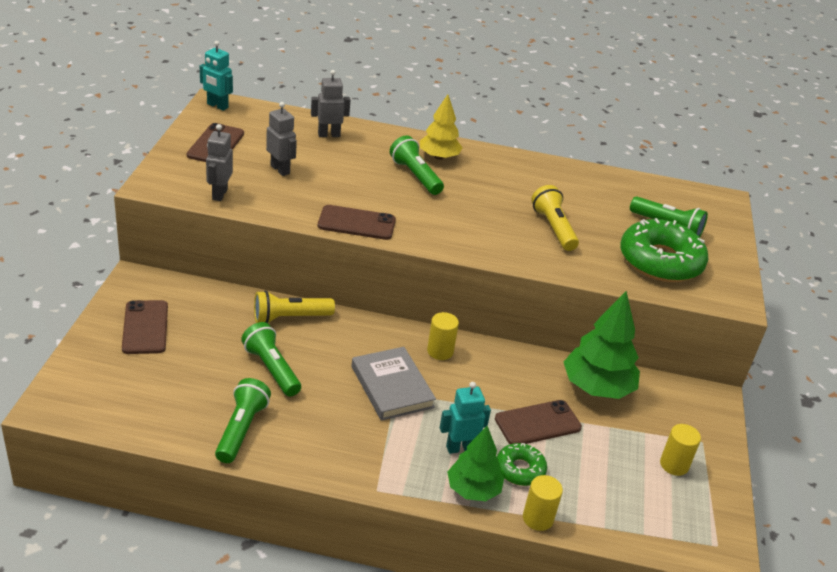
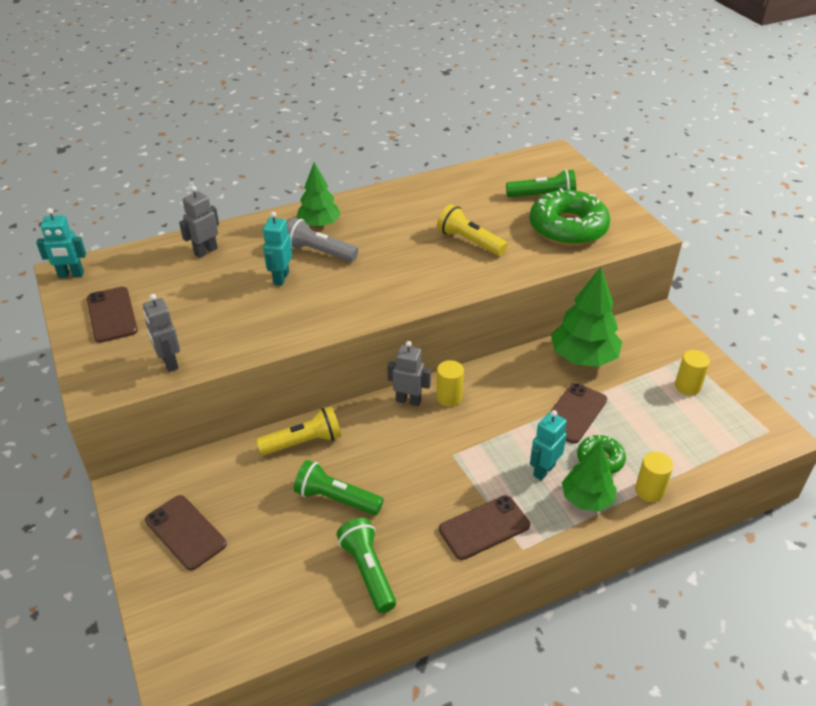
camera: 30 degrees left, 5 degrees up
(280, 169) = (199, 308): grey robot -> grey robot (408, 400)
(290, 318) = (303, 442): yellow flashlight -> yellow flashlight turned 150 degrees counterclockwise
(356, 223) = (318, 322): brown phone -> brown phone (484, 527)
(364, 179) = (281, 278): none -> turquoise robot
(392, 387) = (445, 451): grey book -> none
(415, 176) = (319, 252): green flashlight -> grey flashlight
(439, 157) = (319, 224): yellow tree -> green tree

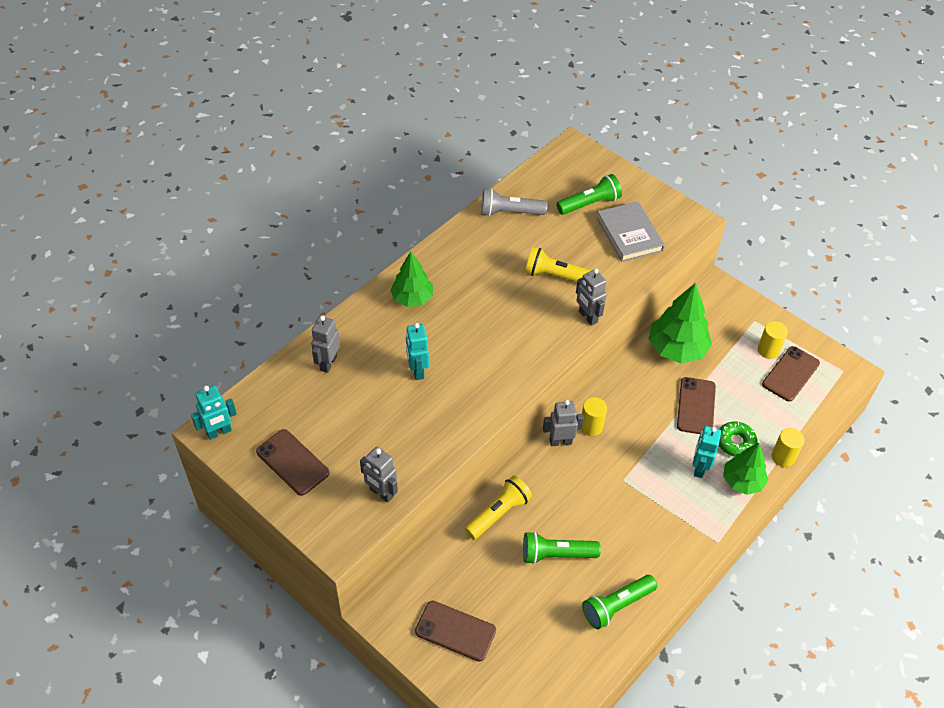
camera: 25 degrees left, 10 degrees up
(319, 252) = (432, 330): grey flashlight -> grey flashlight (509, 212)
(367, 571) = (616, 606): green flashlight -> green flashlight turned 75 degrees counterclockwise
(479, 280) = (587, 317): none -> grey robot
(484, 527) = (681, 535): brown phone -> brown phone (790, 374)
(568, 228) = (629, 234): green donut -> grey book

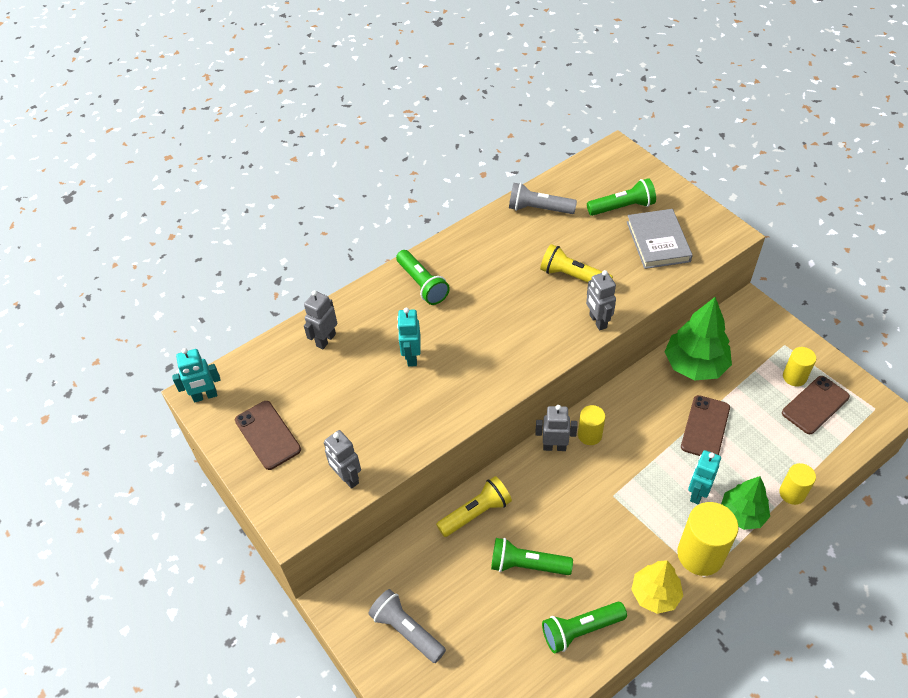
camera: 15 degrees right, 0 degrees up
(412, 298) = (422, 284): green tree -> green flashlight
(455, 631) = (406, 630): brown phone -> grey flashlight
(677, 564) = (655, 594): none -> yellow tree
(711, 523) = (700, 554): none -> yellow cylinder
(735, 442) = (741, 471): green donut -> none

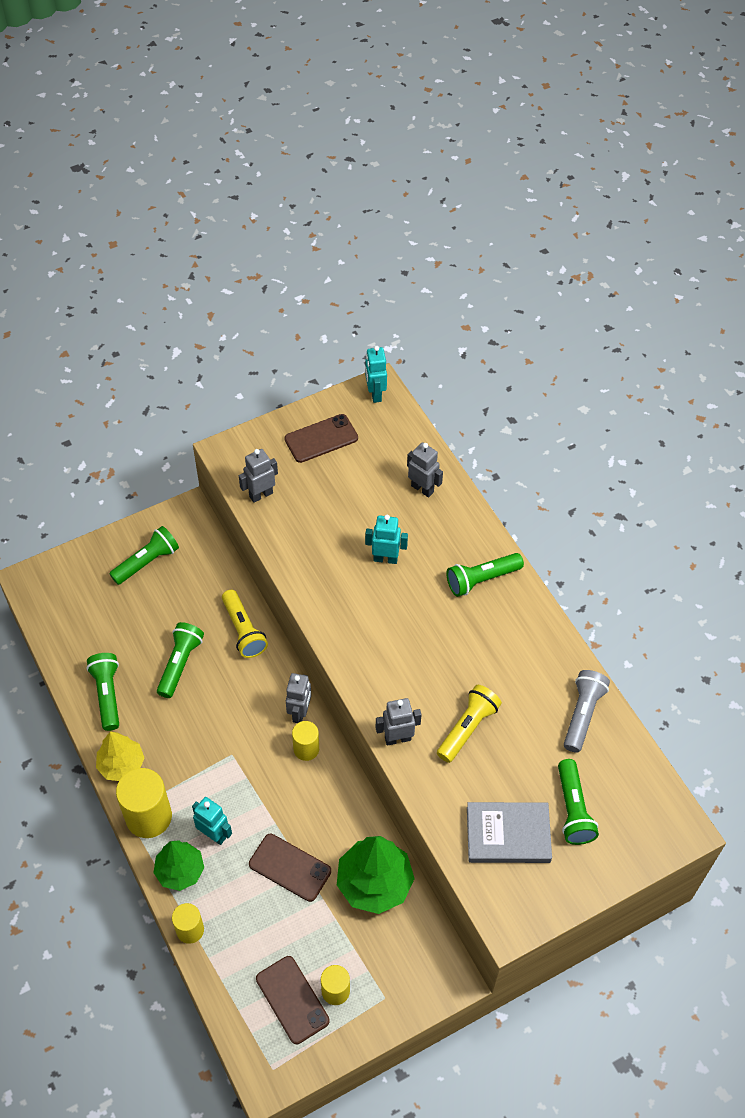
camera: 95 degrees right, 5 degrees up
(406, 630) = (147, 561): grey flashlight -> green flashlight

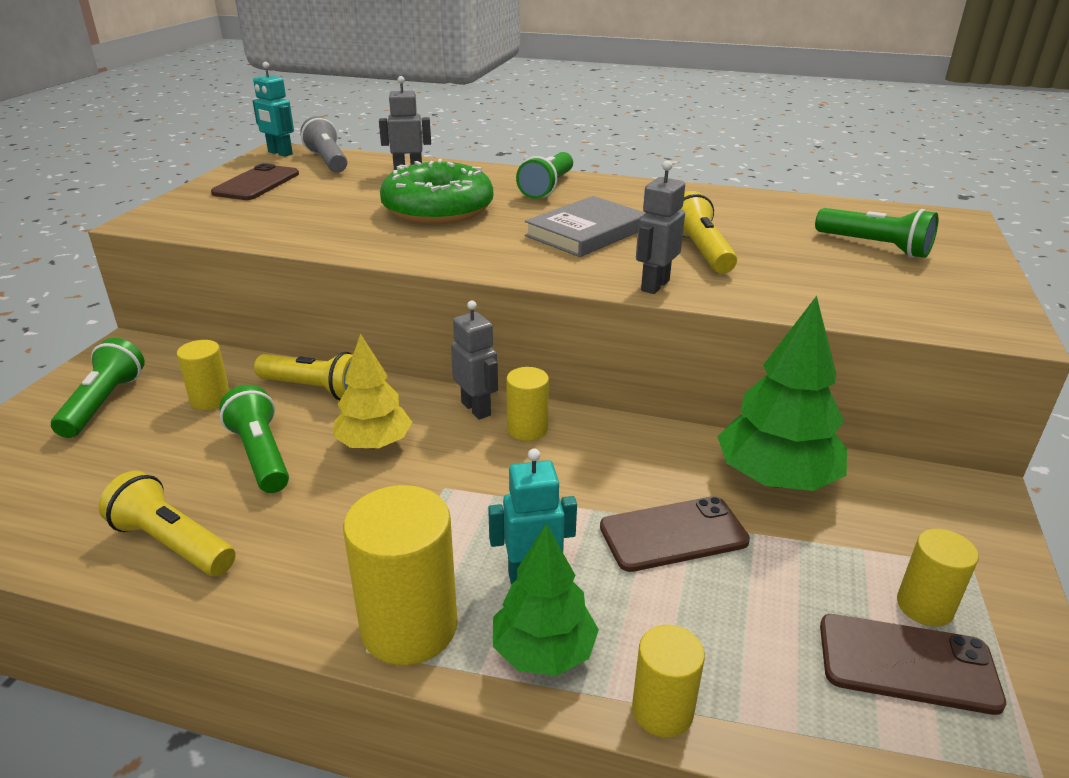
camera: 45 degrees left, 25 degrees down
(107, 694) = (172, 544): green flashlight -> yellow flashlight
(121, 765) = (288, 601): yellow tree -> yellow tree (374, 444)
(192, 599) = (210, 400): none -> yellow cylinder
(261, 494) = (231, 226): grey robot -> none
(385, 558) = (438, 209): turquoise robot -> green donut
(508, 834) = (869, 284): grey book -> grey book (586, 232)
(582, 714) = (765, 206): grey flashlight -> grey flashlight (327, 161)

